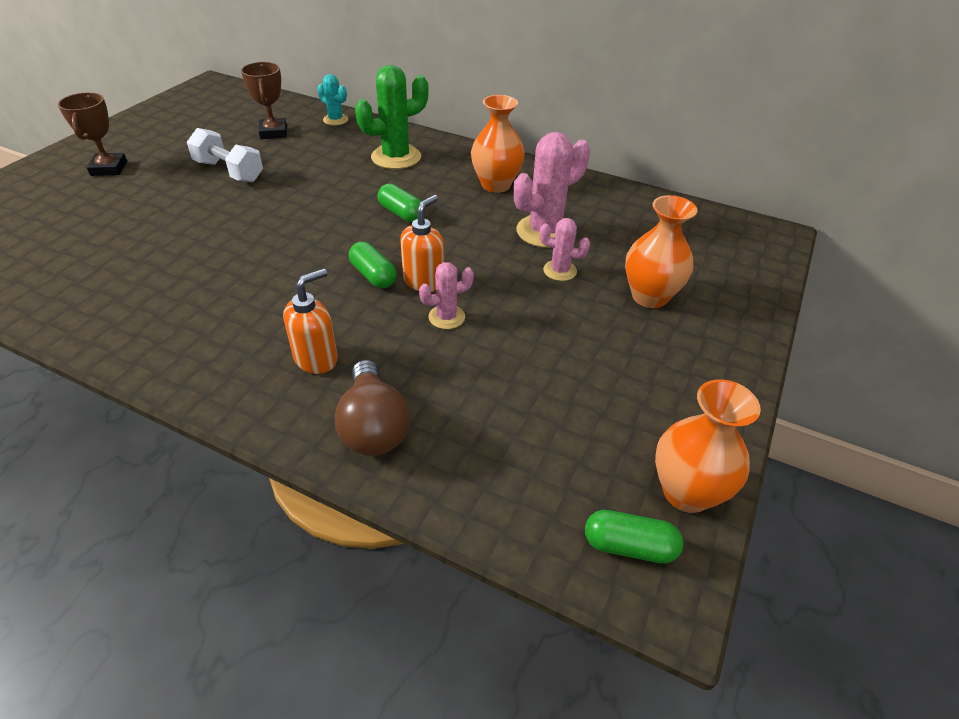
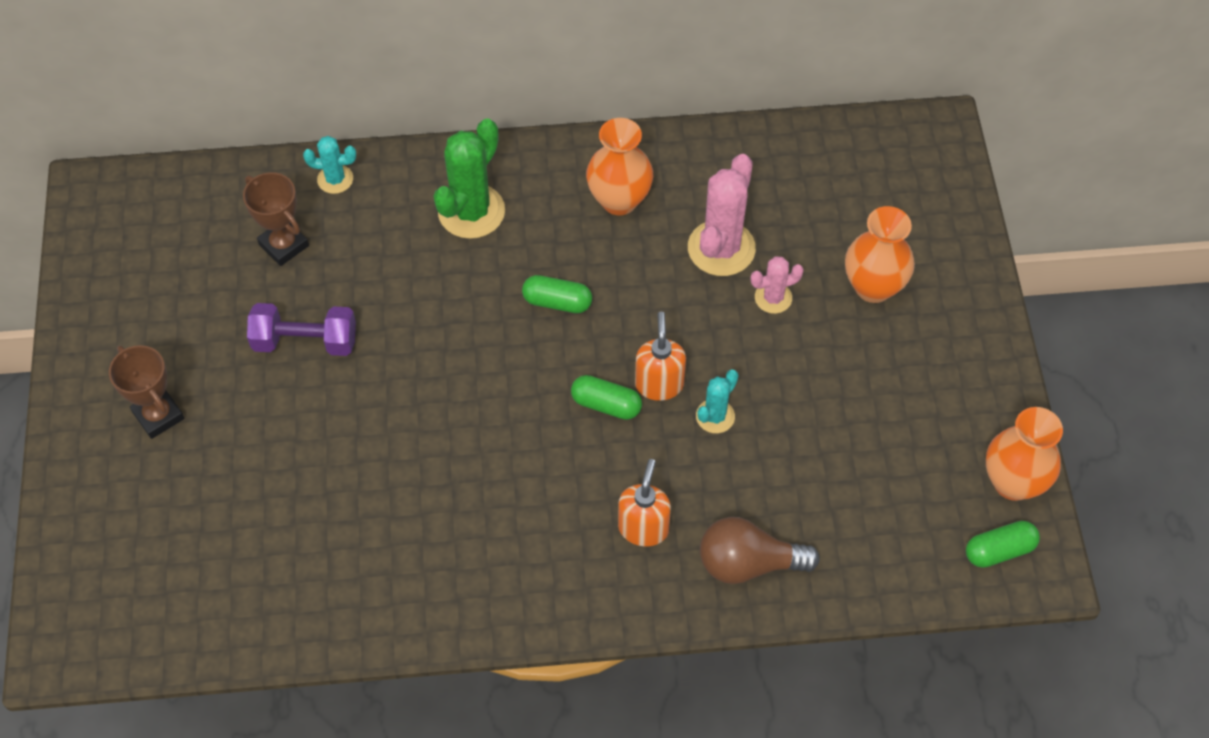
camera: 30 degrees left, 15 degrees up
(229, 171) = (305, 341): white dumbbell -> purple dumbbell
(373, 426) = (748, 563): brown light bulb -> brown light bulb turned 135 degrees clockwise
(446, 317) = (715, 416): pink cactus -> turquoise cactus

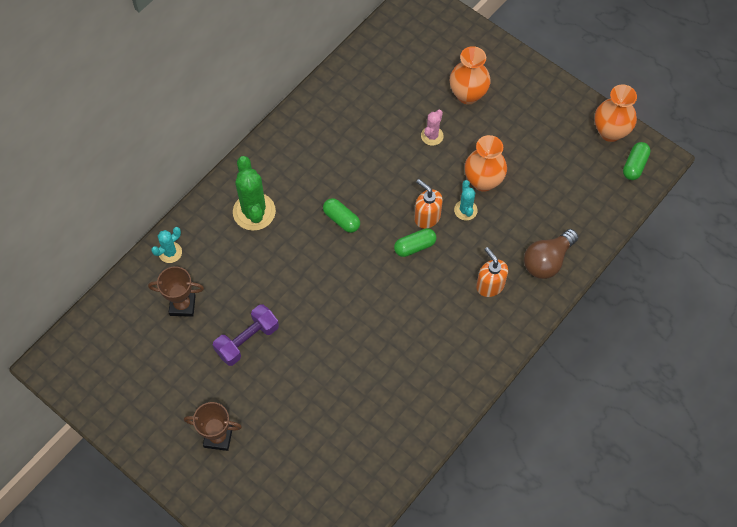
camera: 45 degrees left, 5 degrees up
(557, 302) = (341, 219): green capsule -> green capsule turned 75 degrees clockwise
(619, 200) = (316, 148): orange vase -> orange vase (483, 181)
(721, 248) = (385, 132): pink cactus -> none

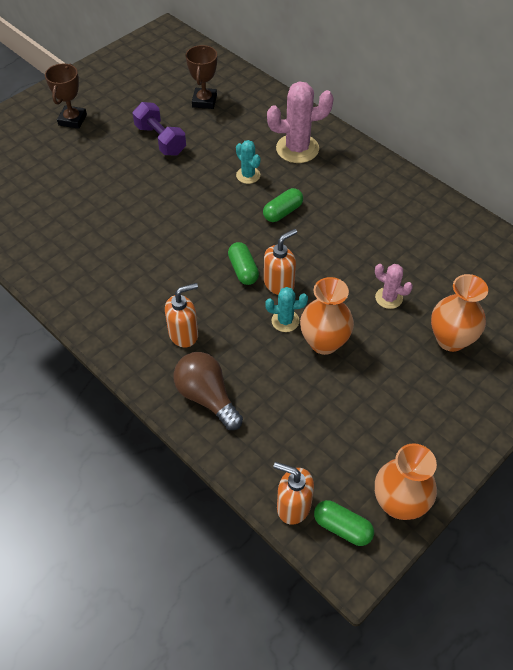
camera: 95 degrees right, 10 degrees down
(170, 252) = (259, 94): turquoise cactus -> turquoise cactus (248, 175)
(254, 212) = (297, 149): green cactus -> pink cactus
(625, 196) = (293, 506): none -> orange soap dispenser

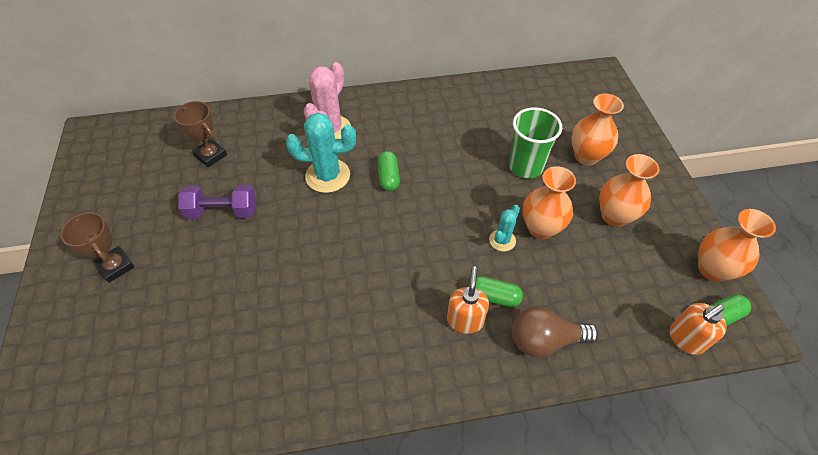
camera: 55 degrees left, 0 degrees up
(243, 270) = (428, 237): green capsule -> green capsule (494, 296)
(248, 175) = (327, 176): turquoise cactus -> turquoise cactus, size x1.83
(279, 284) = (461, 222): orange soap dispenser -> none
(388, 298) = (525, 166): pink cactus -> green cup
(392, 394) = (614, 216): none -> orange vase

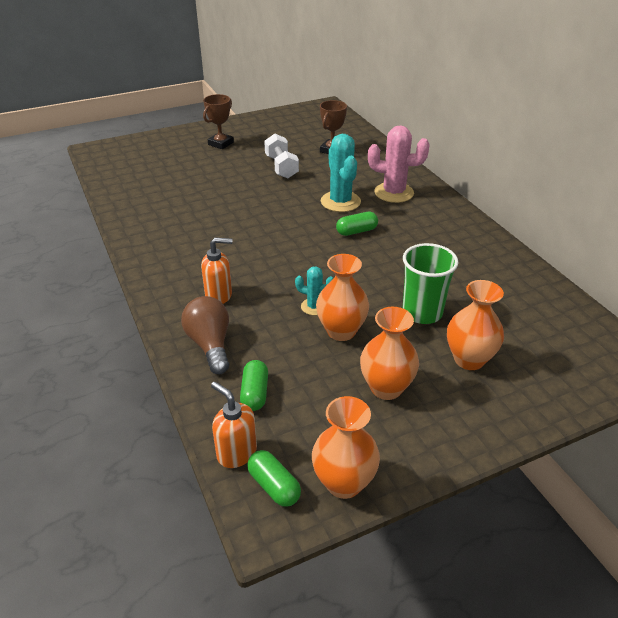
camera: 75 degrees right, 15 degrees down
(222, 211) = (281, 167): purple dumbbell -> white dumbbell
(494, 296) = (248, 308): green capsule -> green capsule (255, 393)

